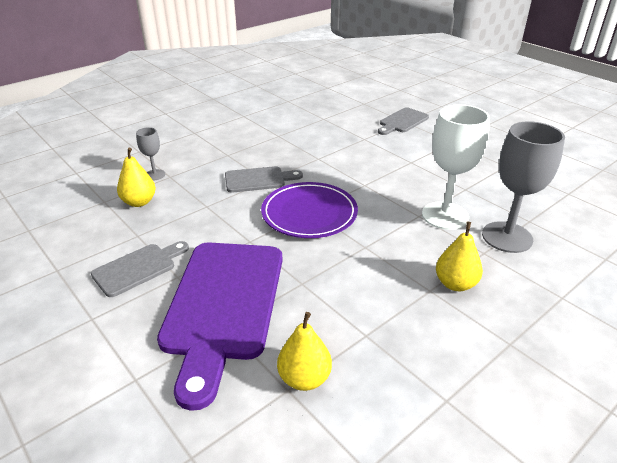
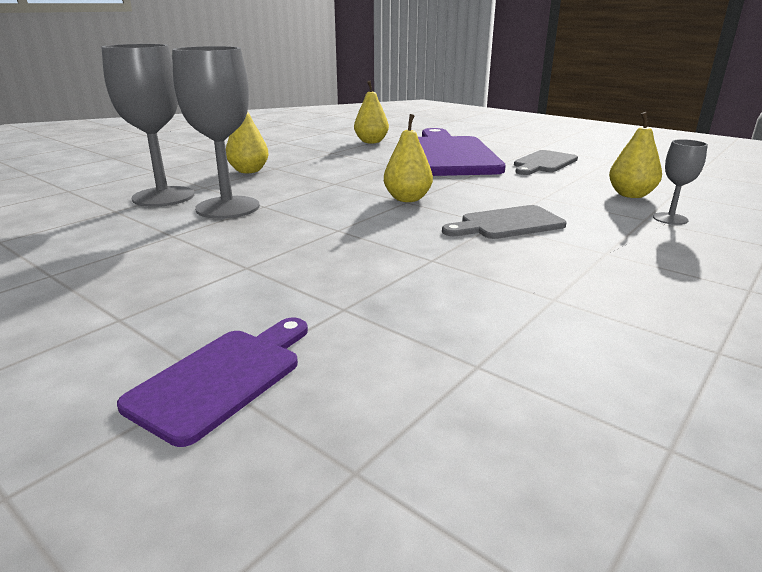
camera: 170 degrees right, 10 degrees down
(309, 214) = (407, 199): purple plate -> yellow pear
(402, 121) = (222, 378): grey cutting board -> purple cutting board
(445, 215) = (228, 207): white goblet -> grey goblet

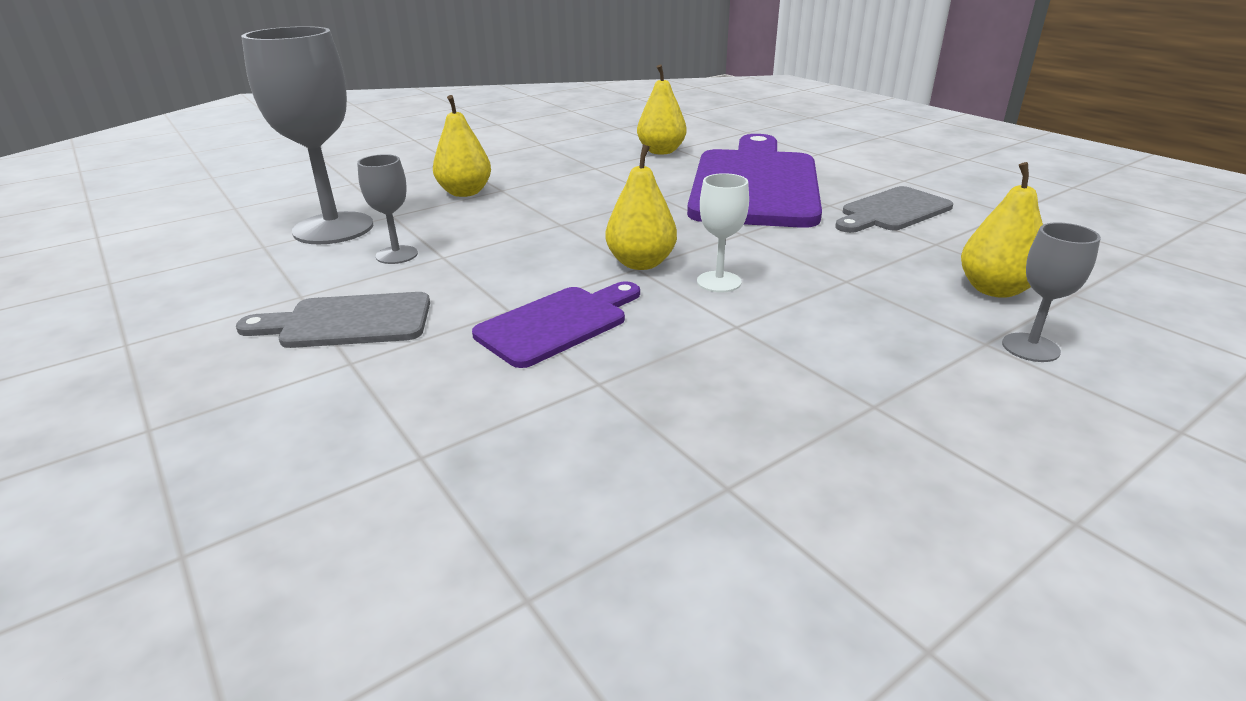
camera: 15 degrees right, 5 degrees up
(222, 378) = (193, 553): purple cutting board -> purple cutting board (558, 323)
(228, 207) = (397, 255): grey goblet -> grey goblet, size x0.49
(466, 204) = (719, 282): none -> white goblet
(507, 224) = (755, 328): grey cutting board -> grey cutting board (348, 322)

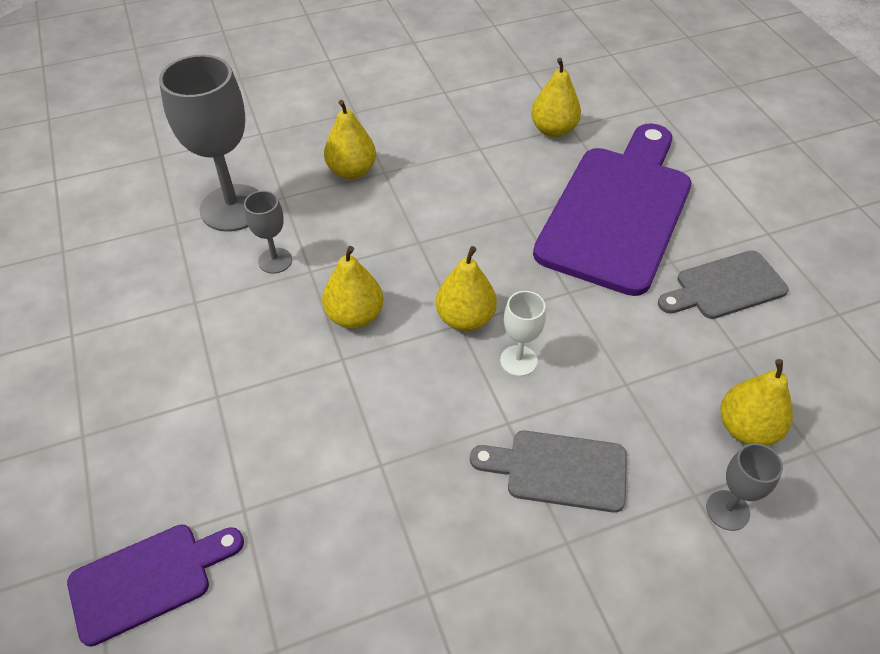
camera: 15 degrees right, 20 degrees up
(348, 322) = (223, 346): grey cutting board -> grey cutting board (558, 470)
(510, 278) = (355, 316): none -> yellow pear
(558, 323) = (373, 386): purple cutting board -> purple cutting board (148, 579)

